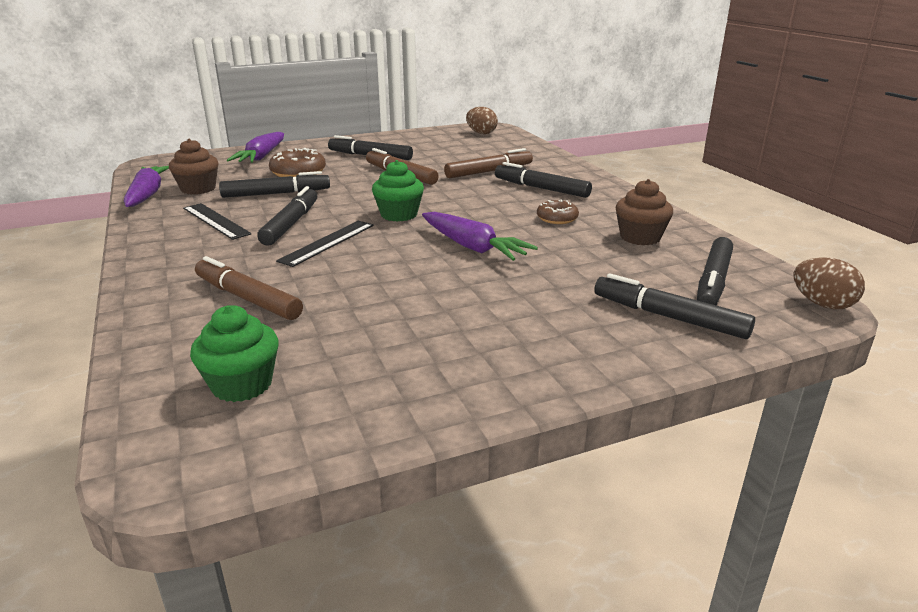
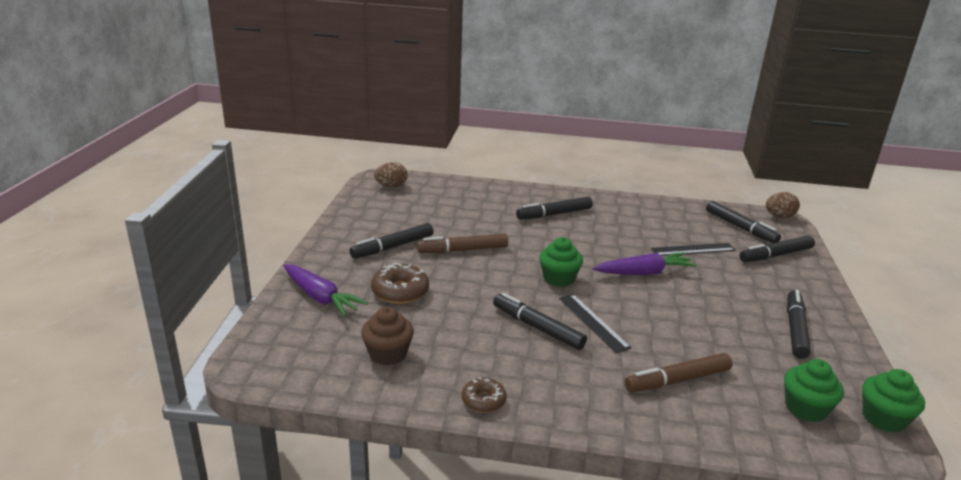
camera: 60 degrees left, 0 degrees up
(147, 194) = (372, 388): purple carrot -> none
(215, 221) = (495, 362): black ruler -> black ruler (693, 249)
(257, 454) = (883, 419): none -> green cupcake
(276, 194) = (451, 316): black marker -> black marker (795, 329)
(489, 172) = (497, 217): brown marker -> none
(557, 218) = (616, 230): brown donut -> brown donut (483, 400)
(640, 237) = (667, 220): brown cupcake -> none

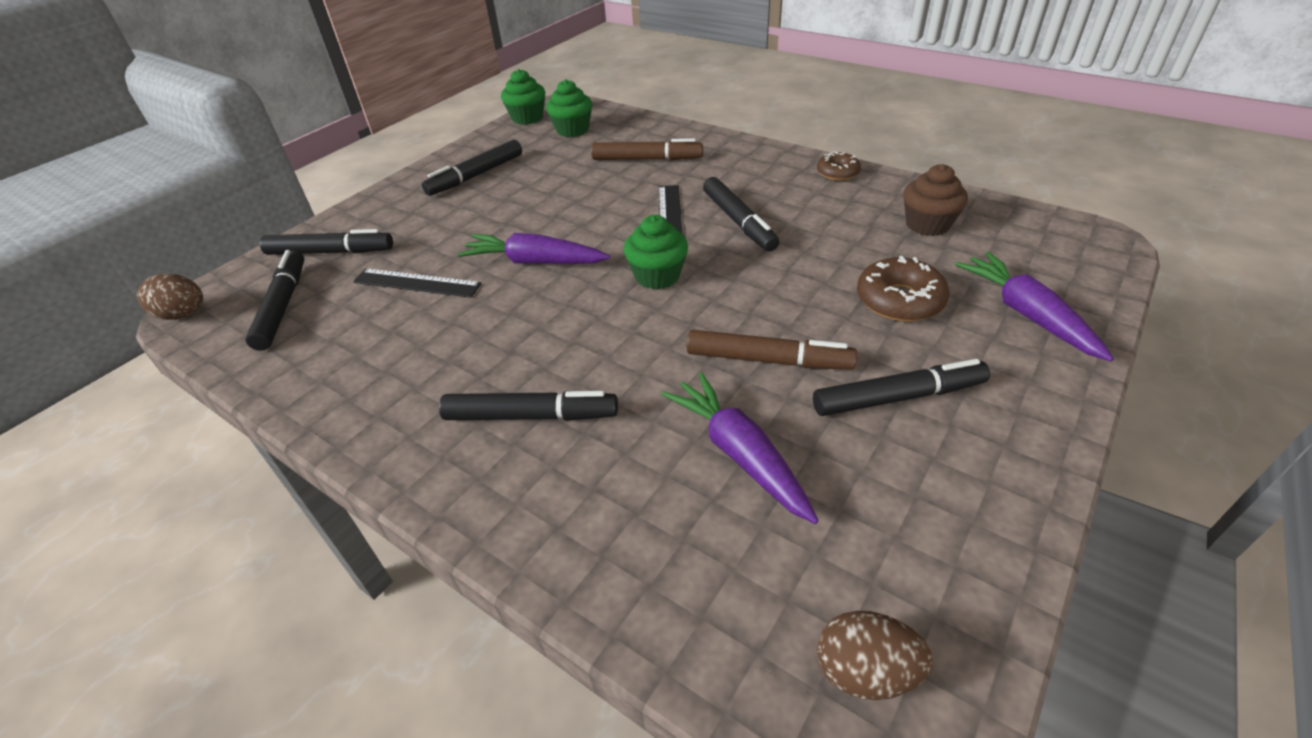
camera: 150 degrees left, 15 degrees up
(456, 219) = (739, 453): none -> purple carrot

